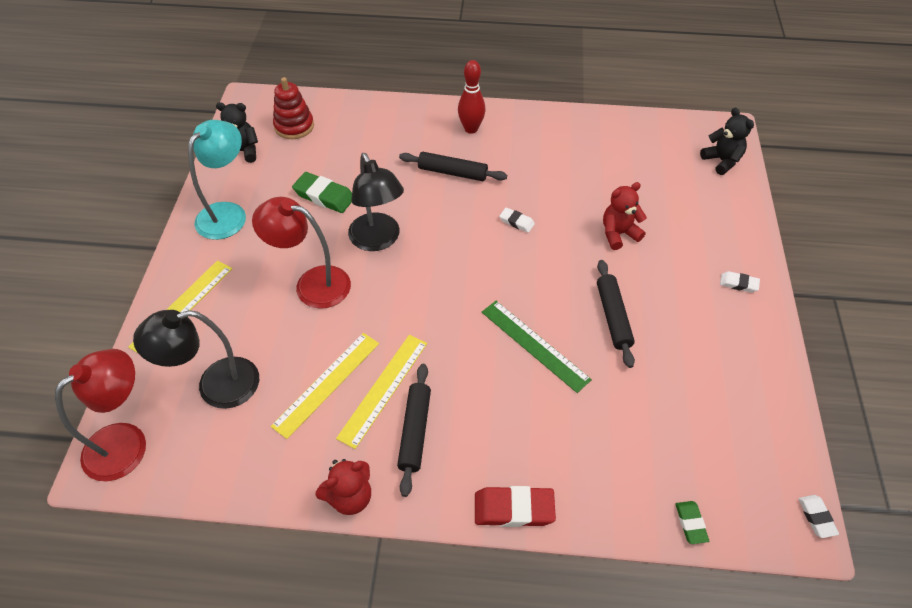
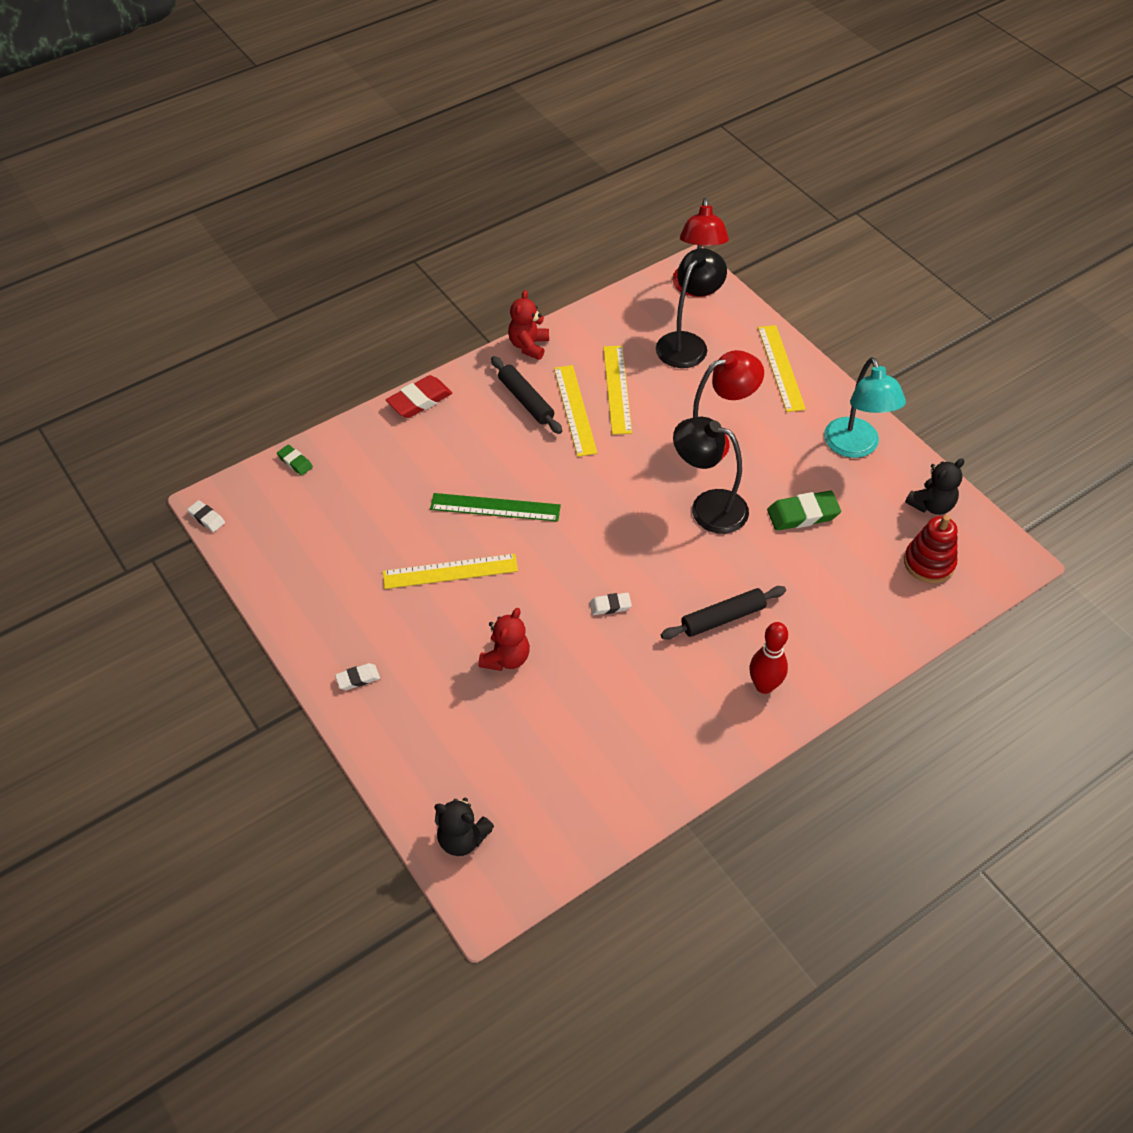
camera: 140 degrees right, 0 degrees up
(613, 317) = (450, 571): black rolling pin -> yellow ruler

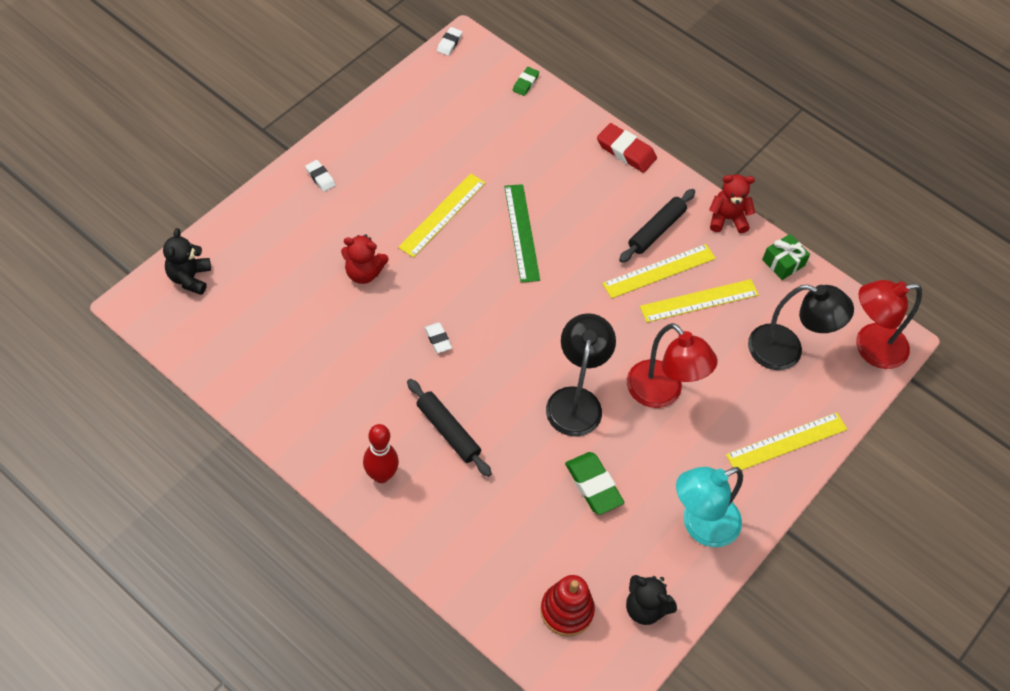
camera: 70 degrees right, 5 degrees up
(450, 571) = (442, 215): yellow ruler -> yellow ruler turned 60 degrees clockwise
(590, 320) = (783, 262): none -> green gift

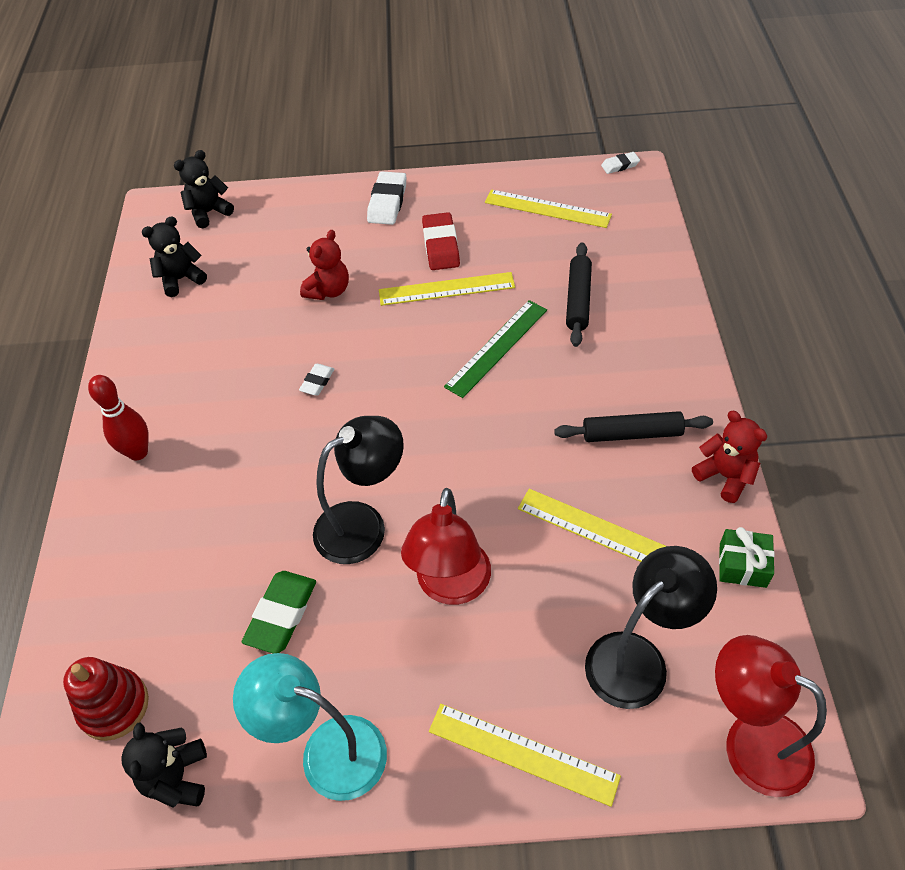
camera: 55 degrees right, 5 degrees down
(242, 342) = (181, 279): none -> black teddy bear
(320, 177) = (387, 202): white eraser -> white eraser, size x1.78
(363, 273) = (328, 290): red teddy bear -> red teddy bear turned 120 degrees counterclockwise
(448, 431) = (229, 460): black rolling pin -> black rolling pin (578, 300)
(525, 83) = (653, 232): green eraser -> none
(626, 151) = (685, 344): red eraser -> red eraser (441, 245)
(659, 271) = (589, 472): yellow ruler -> yellow ruler (547, 208)
(786, 351) = (638, 658): black lamp -> black lamp turned 105 degrees counterclockwise

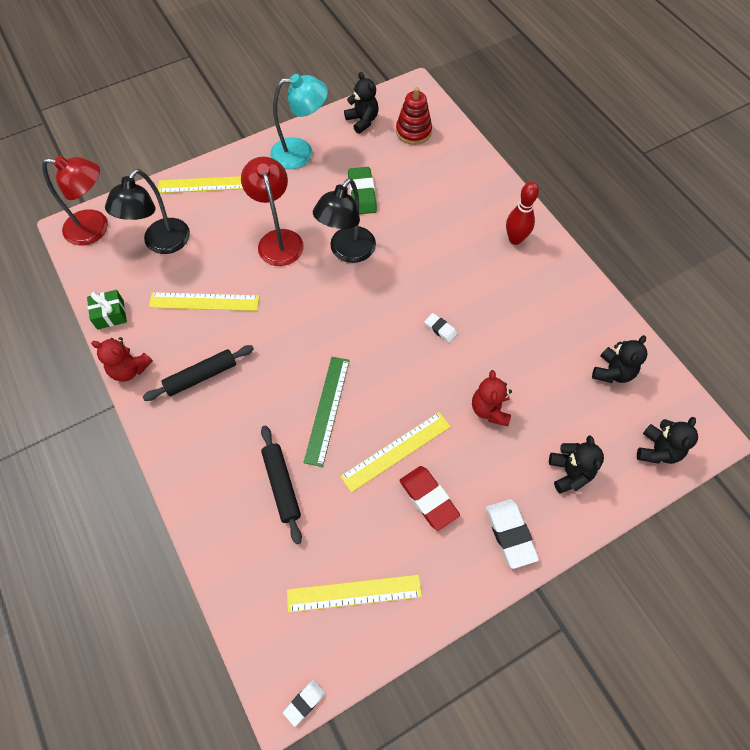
camera: 150 degrees right, 10 degrees up
(299, 223) = (569, 472): none -> black teddy bear
(317, 382) = (440, 329): white eraser -> white eraser turned 45 degrees counterclockwise

